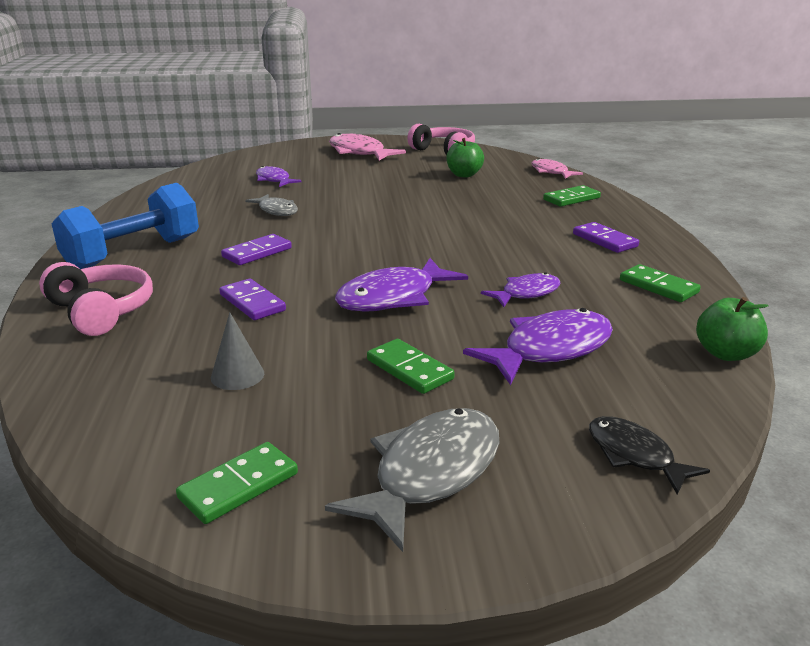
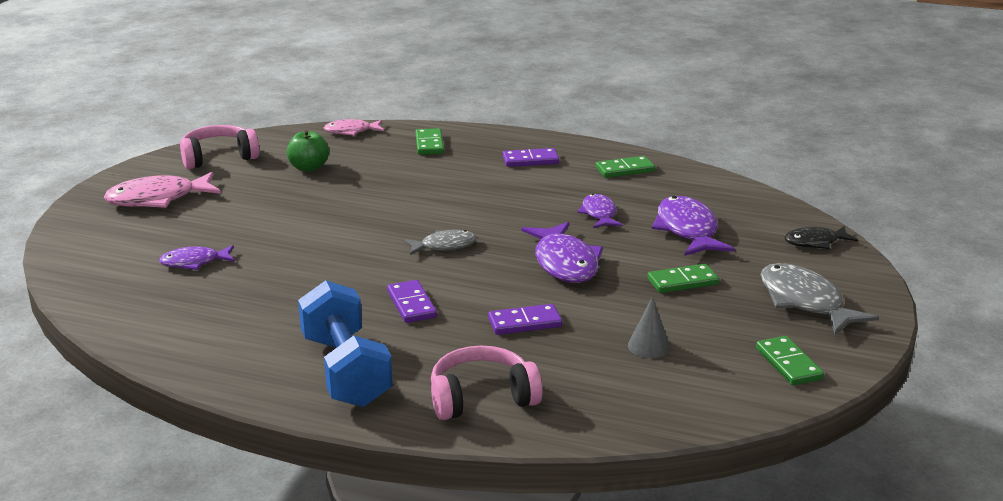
camera: 65 degrees left, 0 degrees up
(276, 211) = (302, 277): grey fish -> grey fish (444, 246)
(726, 354) = (727, 183): green apple -> none

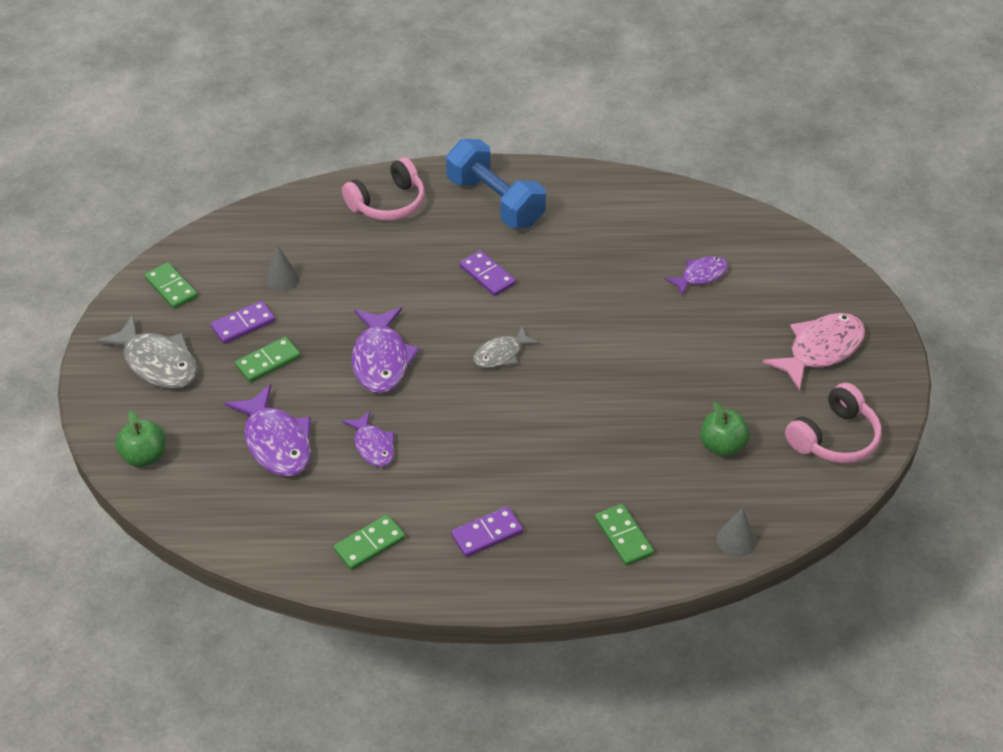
camera: 160 degrees right, 20 degrees up
(351, 131) = (736, 540): pink fish -> grey cone
(525, 322) = (387, 279): purple domino -> purple domino (243, 324)
(565, 263) = (381, 359): purple fish -> purple fish turned 150 degrees counterclockwise
(815, 242) = (144, 456): black fish -> green apple

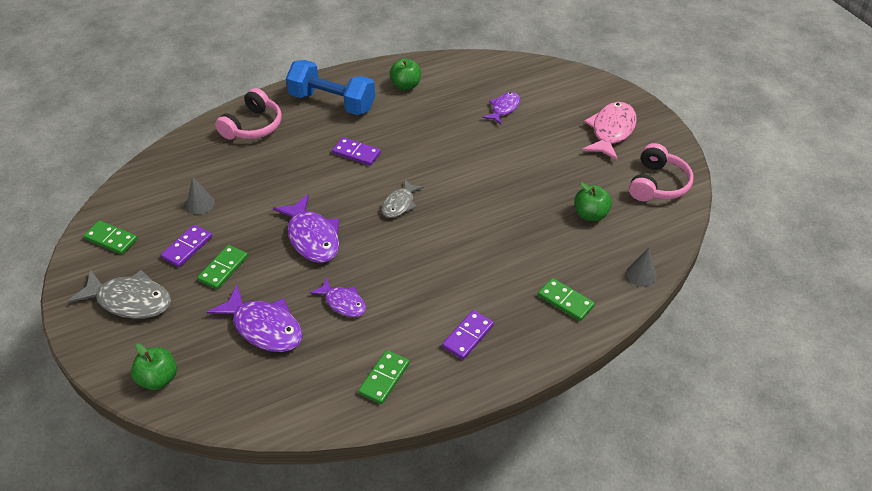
camera: 25 degrees left, 0 degrees up
(596, 207) = (406, 85): none -> green apple

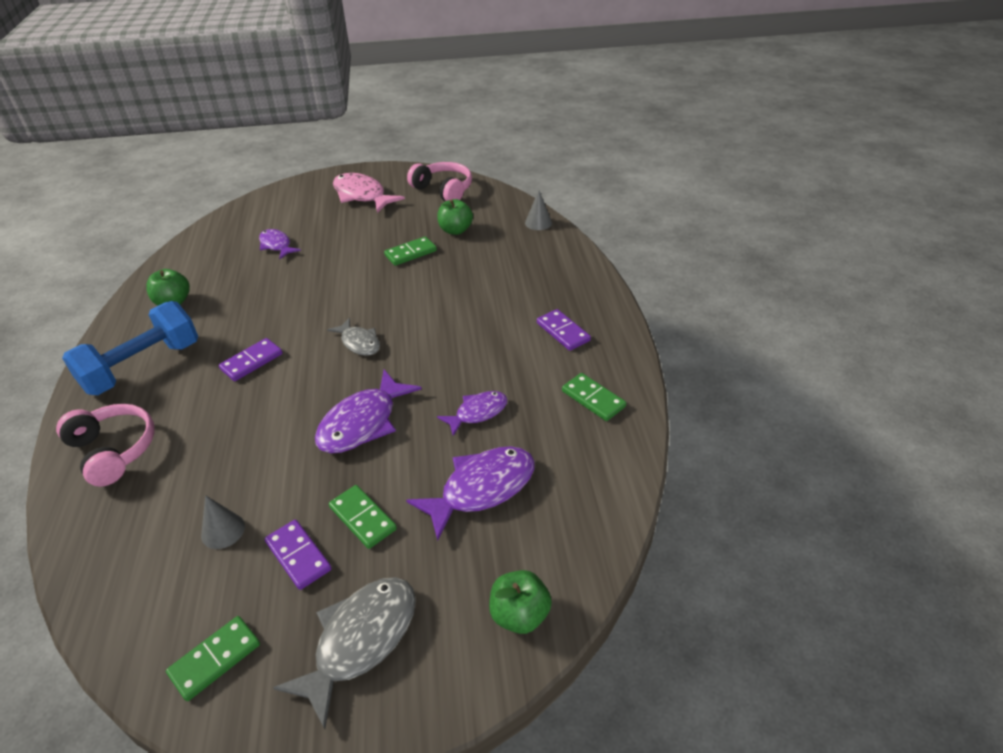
camera: 70 degrees left, 5 degrees down
(312, 237) = (363, 422): purple fish -> purple fish turned 135 degrees clockwise
(565, 301) = (547, 267): green domino -> green domino (410, 253)

